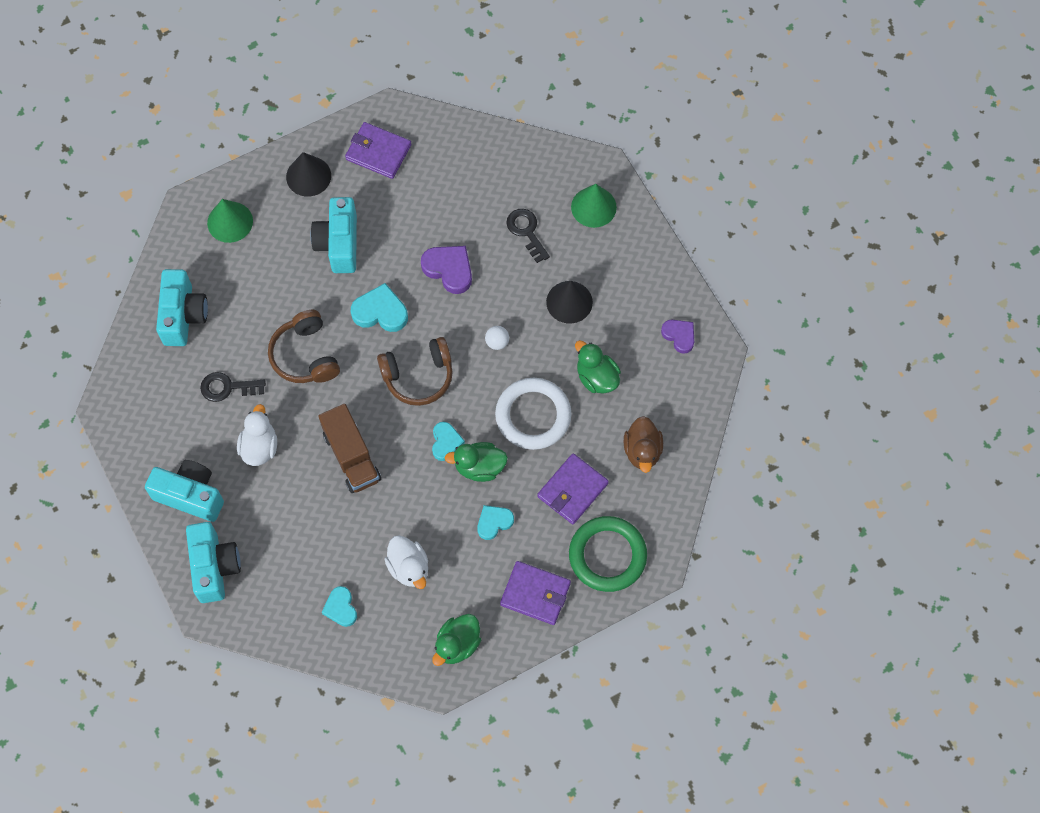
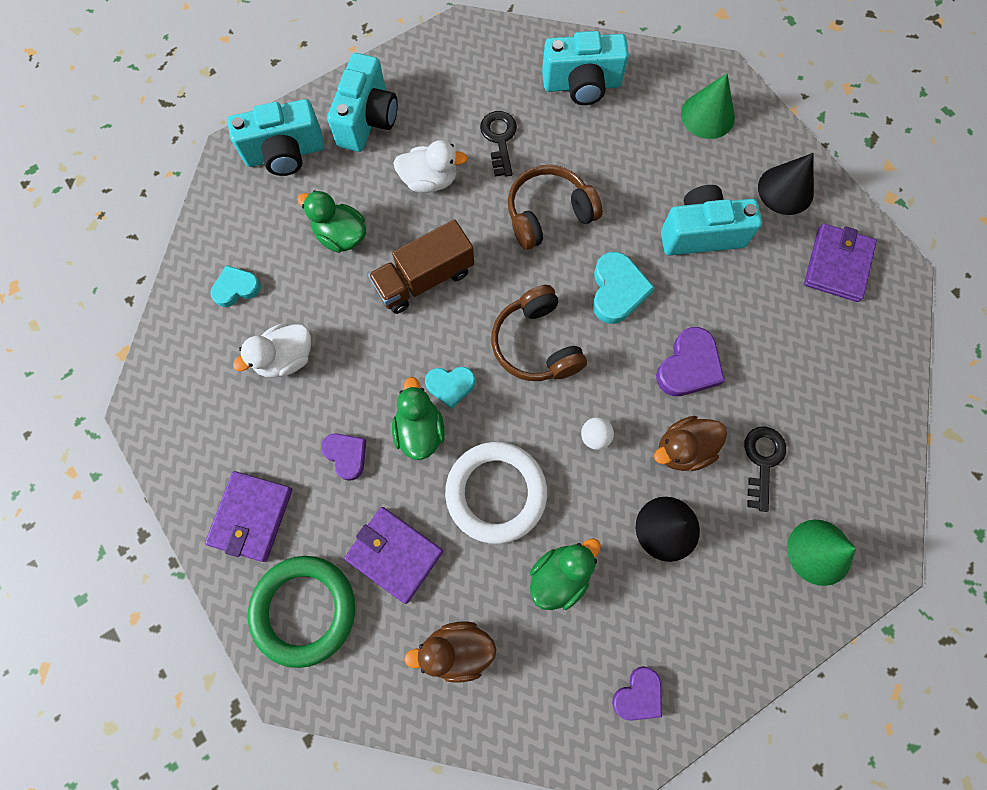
camera: 85 degrees right, 5 degrees up
(457, 644) = (188, 425): green duck -> green duck (341, 236)
(494, 522) = (346, 455): turquoise heart -> purple heart
(512, 283) = (683, 449): none -> brown duck
(526, 232) = (762, 461): black key -> black key turned 45 degrees counterclockwise

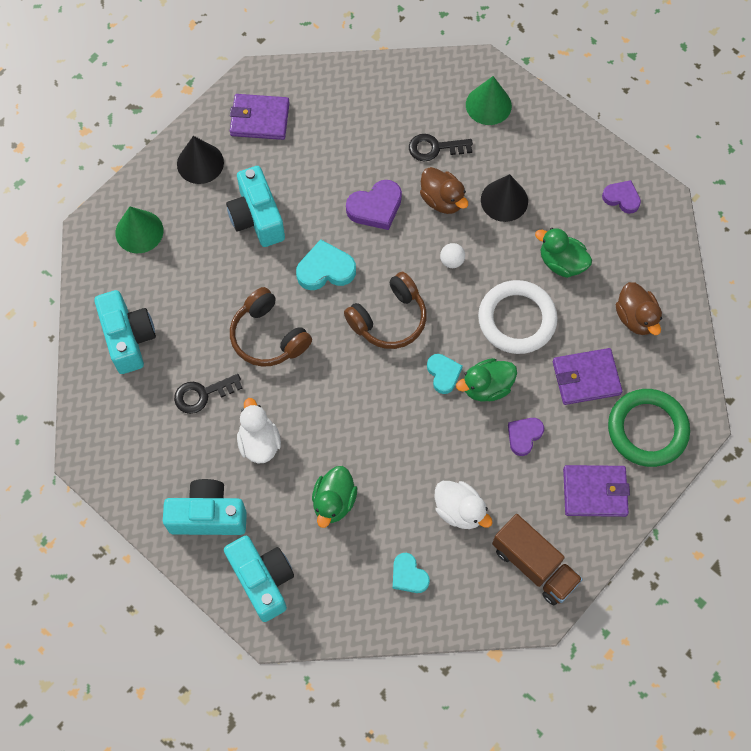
camera: 105 degrees left, 5 degrees down
(394, 555) = (586, 378): purple wallet -> purple wallet turned 60 degrees clockwise
(424, 279) = (356, 420): brown truck -> brown truck (534, 565)
(688, 366) = (375, 207): purple heart -> purple heart turned 135 degrees clockwise

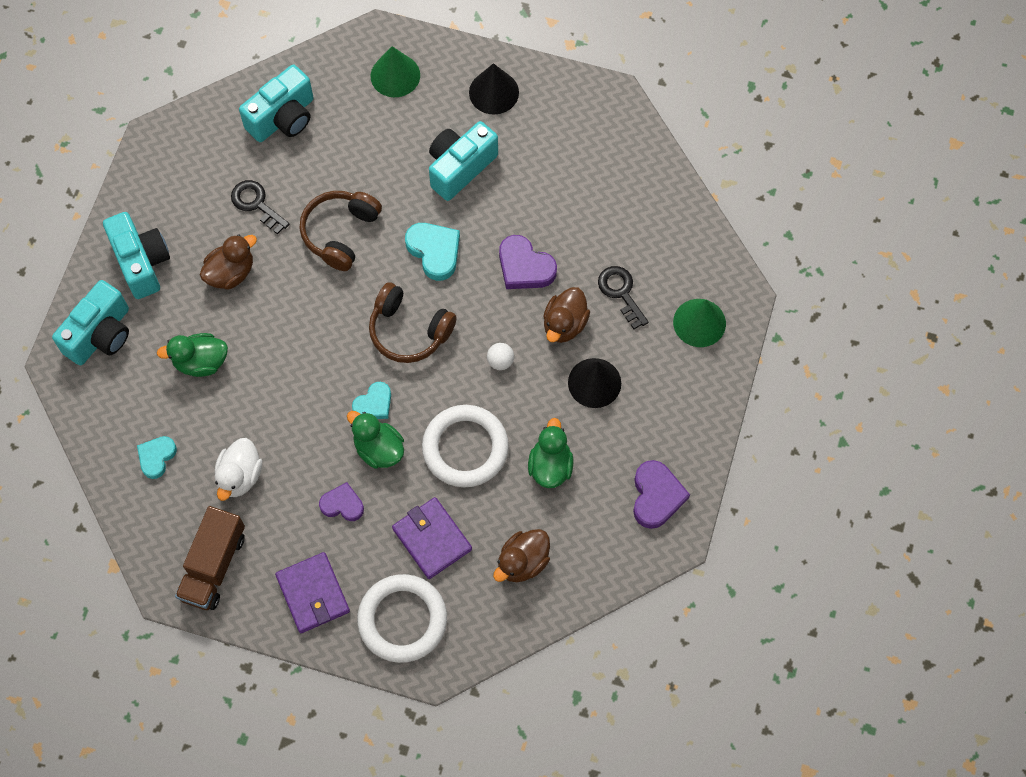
camera: 65 degrees right, 0 degrees up
(259, 442) = (231, 273): white duck -> brown duck
(260, 119) = (569, 121): purple wallet -> none
(621, 198) = (656, 496): purple heart -> purple heart, size x1.50
(647, 429) = (402, 620): green ring -> white ring

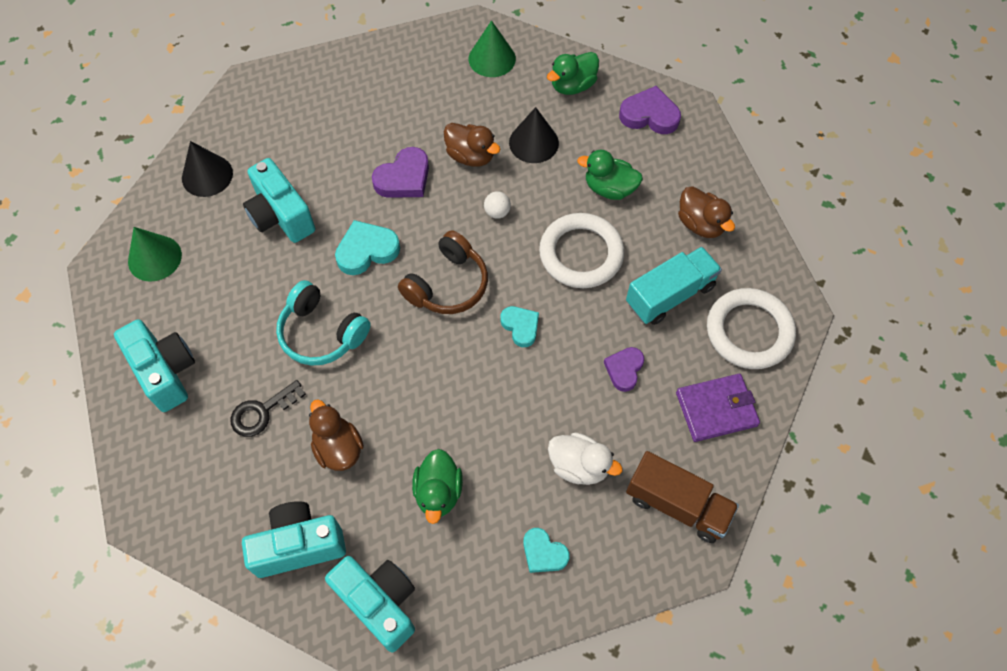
camera: 80 degrees left, 5 degrees down
(340, 233) = (322, 333): brown headphones -> turquoise headphones
(378, 449) = (570, 329): green duck -> green duck (572, 86)
(432, 539) = (670, 295): purple wallet -> turquoise truck
(621, 293) = (449, 109): black key -> none

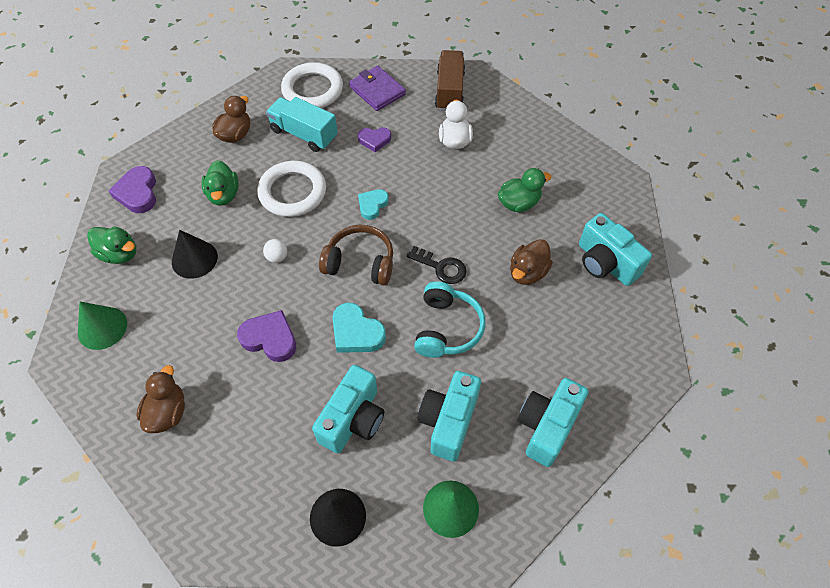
camera: 115 degrees left, 5 degrees down
(262, 412) = (533, 335): black key -> black key (441, 267)
(379, 603) = (606, 204): turquoise camera -> turquoise camera (448, 421)
(470, 156) = (226, 298): brown duck -> brown duck (167, 412)
(543, 553) = (519, 139): turquoise heart -> none

